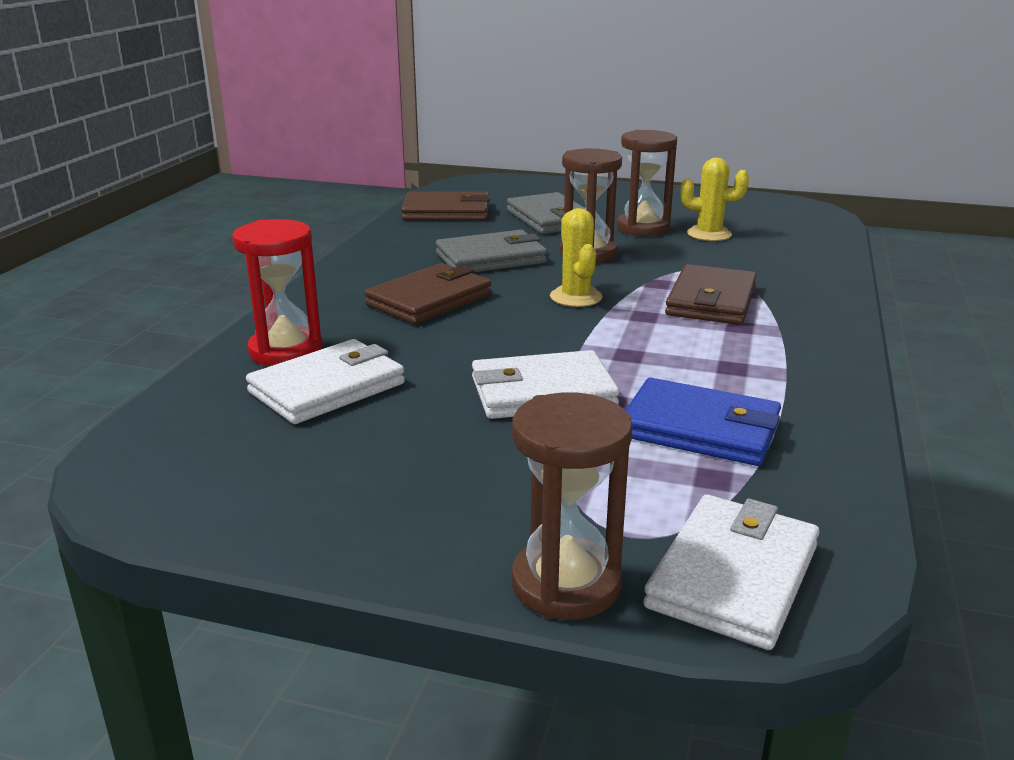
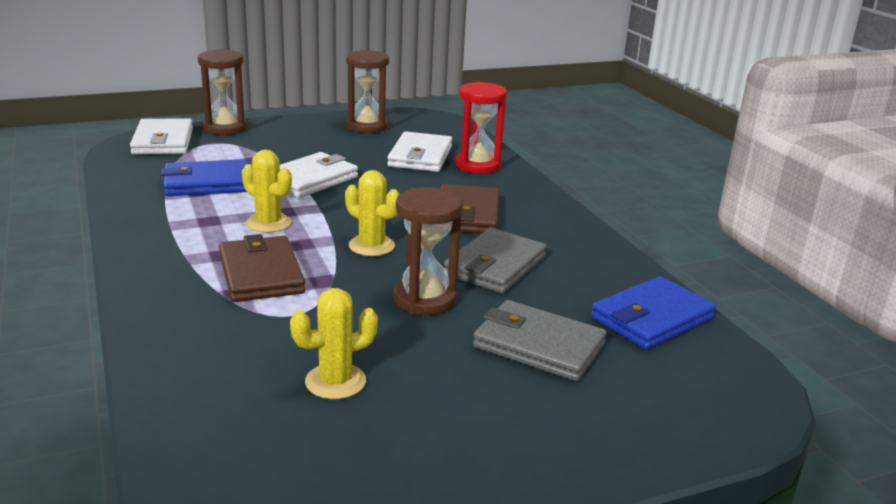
camera: 140 degrees right, 0 degrees up
(446, 212) = (651, 318): brown wallet -> blue wallet
(643, 228) = (421, 365): brown hourglass -> brown hourglass (367, 126)
(661, 346) = (268, 223): none -> yellow cactus

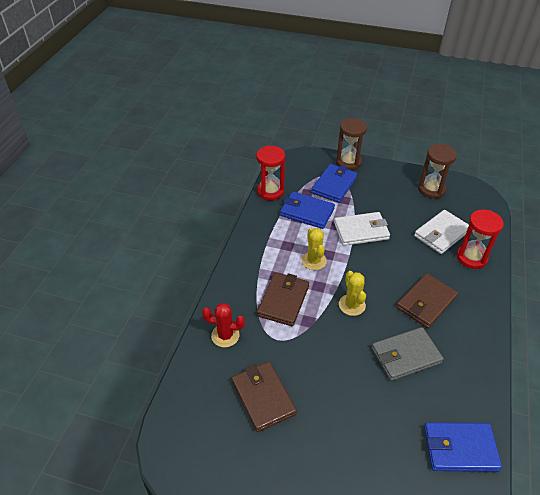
camera: 40 degrees right, 20 degrees up
(123, 178) = (270, 191): none -> red hourglass
(163, 141) = (308, 164): white wallet -> none
(195, 341) = (225, 335): none -> red cactus
(225, 151) = (334, 185): none -> blue wallet
(335, 381) = (263, 397): yellow cactus -> brown wallet
(425, 299) = (346, 362): brown hourglass -> none
(538, 345) = (376, 431): grey wallet -> none

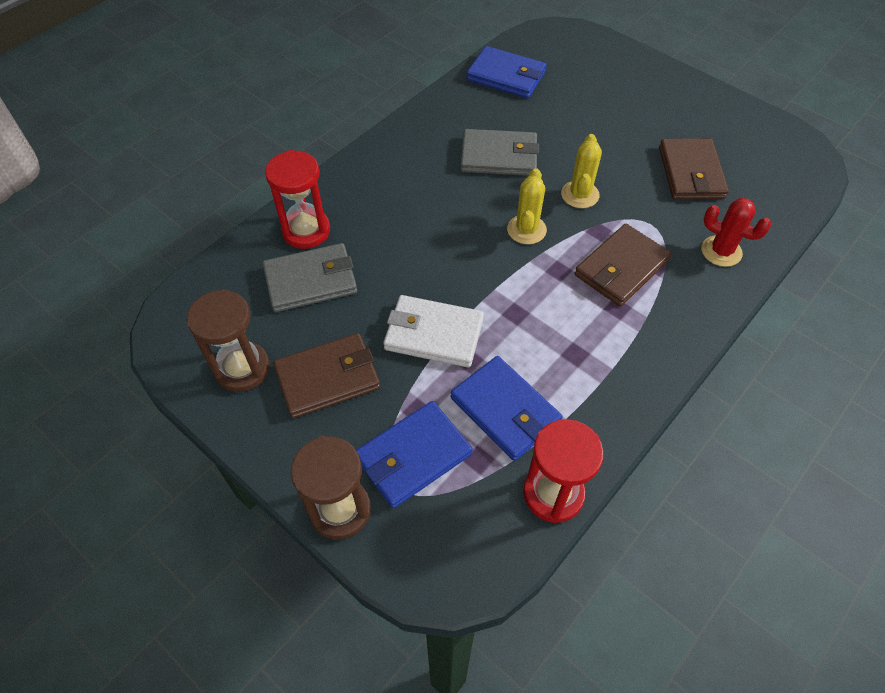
camera: 155 degrees left, 10 degrees up
(314, 261) = (544, 311): yellow cactus -> yellow cactus (580, 195)
(426, 302) = (425, 199): brown wallet -> brown wallet (328, 378)
(441, 234) = (311, 281): white wallet -> grey wallet

